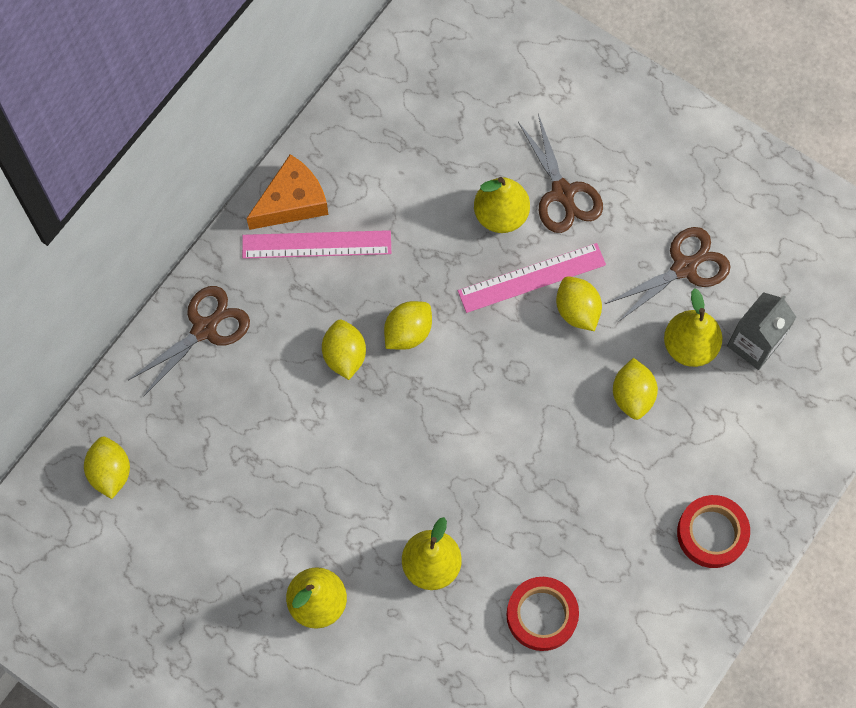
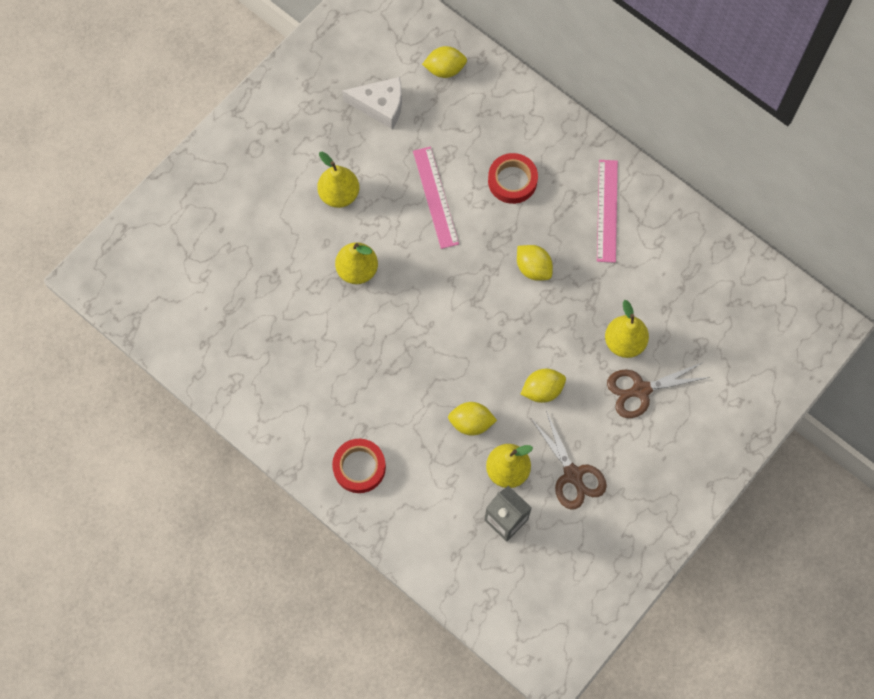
camera: 95 degrees right, 0 degrees up
(173, 558) = (380, 106): none -> white cheese
(205, 328) = (546, 133): brown scissors -> none
(292, 202) = (642, 196): orange cheese -> none
(344, 355) = (518, 224): yellow lemon -> none
(532, 278) = (571, 360): pink ruler -> pink ruler (435, 197)
(542, 615) = (312, 341): red tape -> red tape (512, 181)

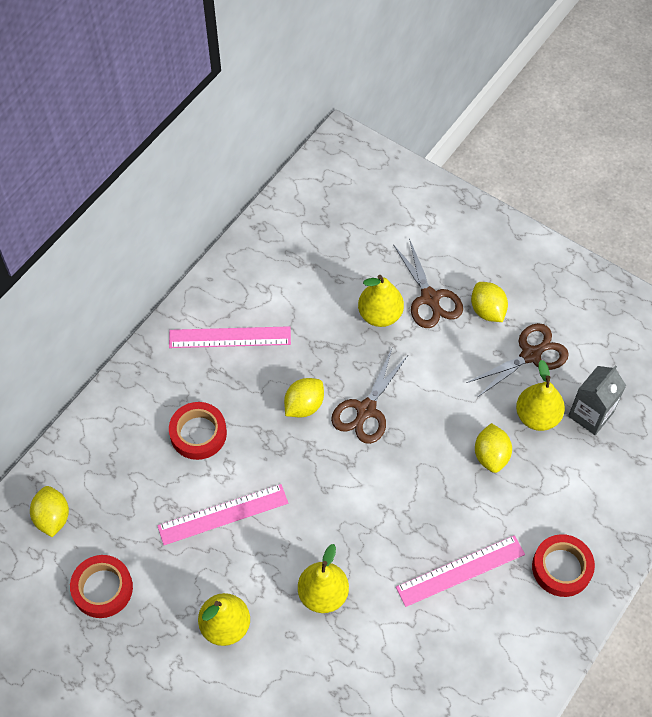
camera: 95 degrees left, 10 degrees down
(365, 382) = (460, 571): none -> pink ruler
(380, 106) = (102, 588): white cheese -> red tape
(524, 320) = (366, 410): none -> brown scissors
(542, 390) = (443, 388): yellow lemon -> yellow lemon (487, 310)

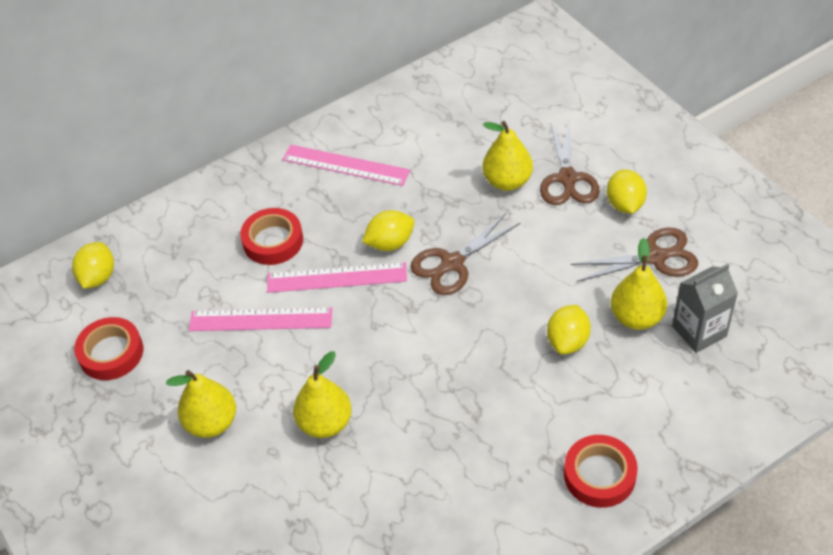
camera: 25 degrees right, 10 degrees down
(460, 571) = (483, 444): pink ruler -> pink ruler (336, 278)

